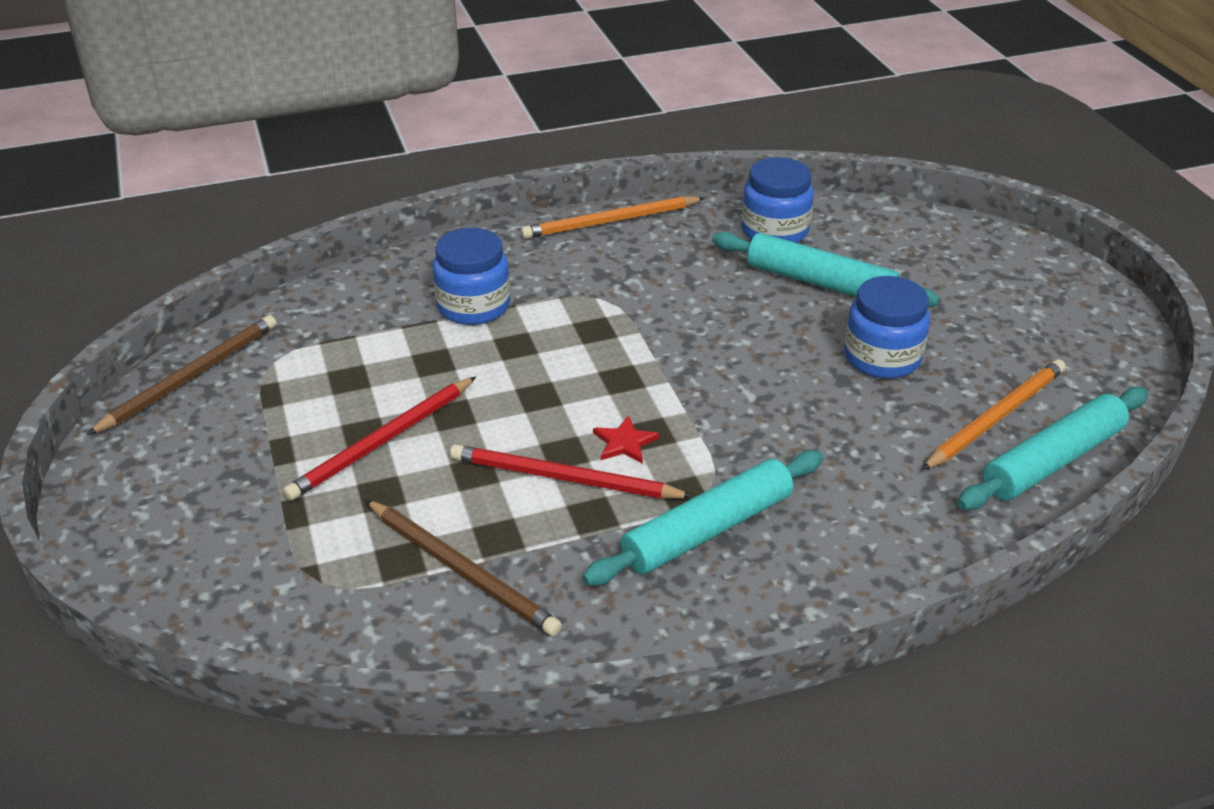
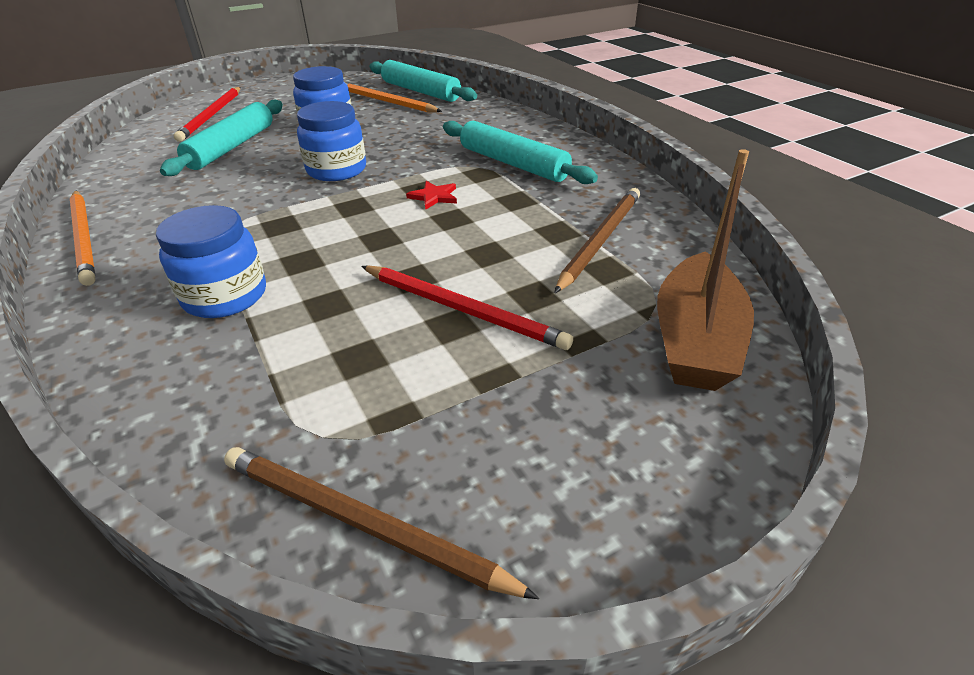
camera: 100 degrees left, 0 degrees up
(250, 591) = (695, 340): none -> brown boat
(564, 478) = (482, 214): red pencil -> red pencil (211, 116)
(774, 231) = (147, 165): blue jar -> blue jar (336, 170)

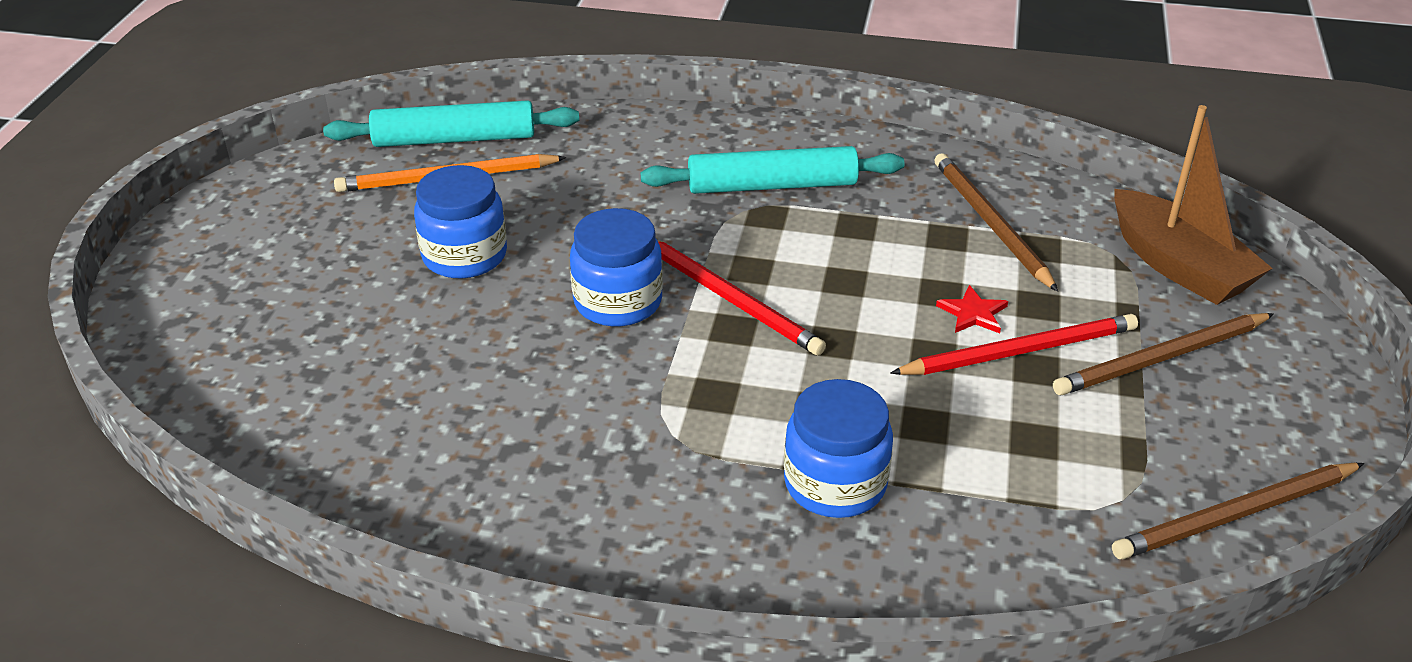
camera: 50 degrees left, 0 degrees up
(84, 238) = (549, 558): orange pencil -> none
(211, 116) = (247, 334): red pencil -> red pencil (730, 298)
(232, 147) = (411, 354): turquoise rolling pin -> none
(434, 197) = (782, 268): red star -> red star (973, 313)
(547, 381) = (1161, 358): none -> brown pencil

